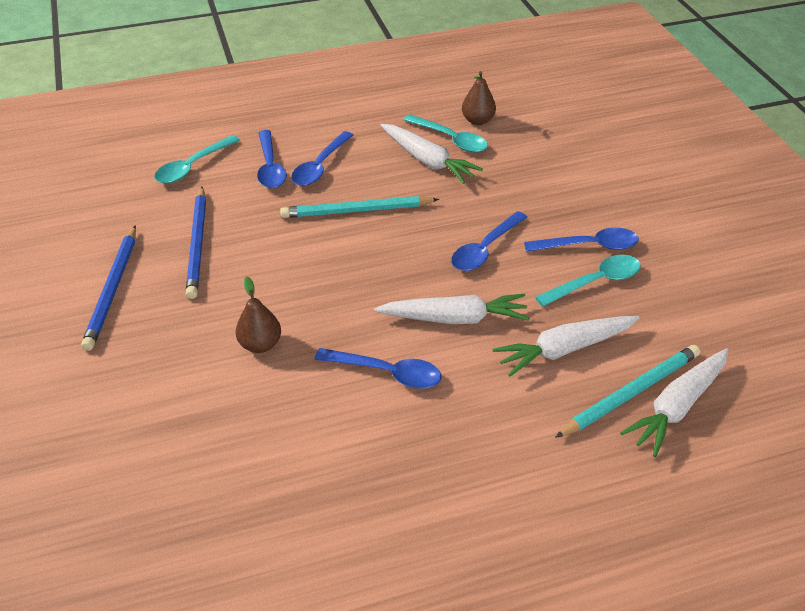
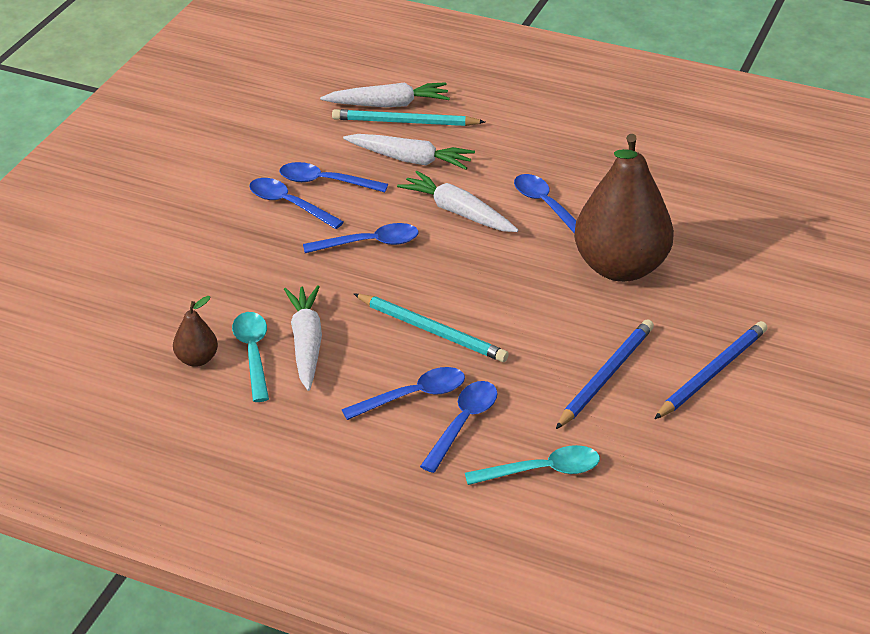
camera: 140 degrees left, 5 degrees down
(260, 344) = (620, 267): brown pear -> brown pear, size x2.35
(595, 282) = (325, 182): turquoise spoon -> blue spoon

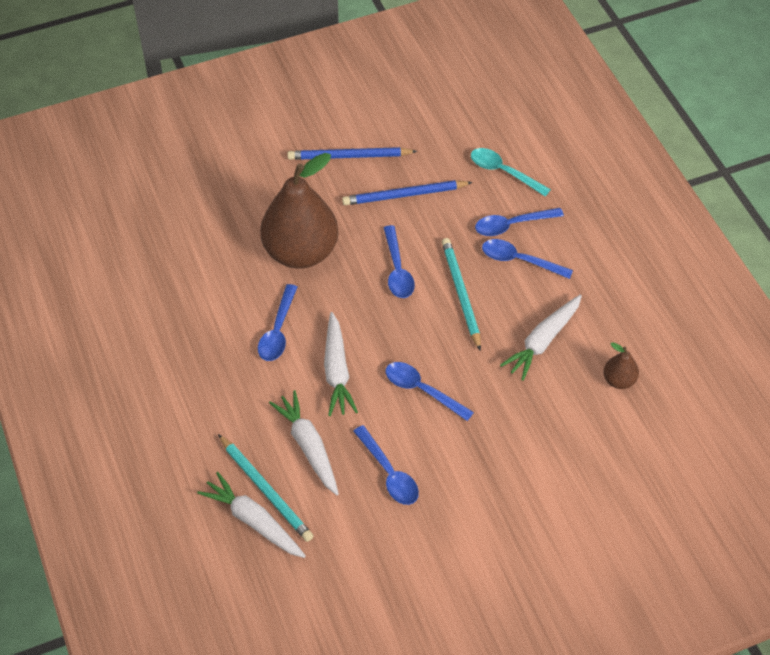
camera: 135 degrees left, 15 degrees up
(253, 353) = (581, 358): turquoise spoon -> none
(289, 204) = (436, 470): blue spoon -> blue spoon (397, 270)

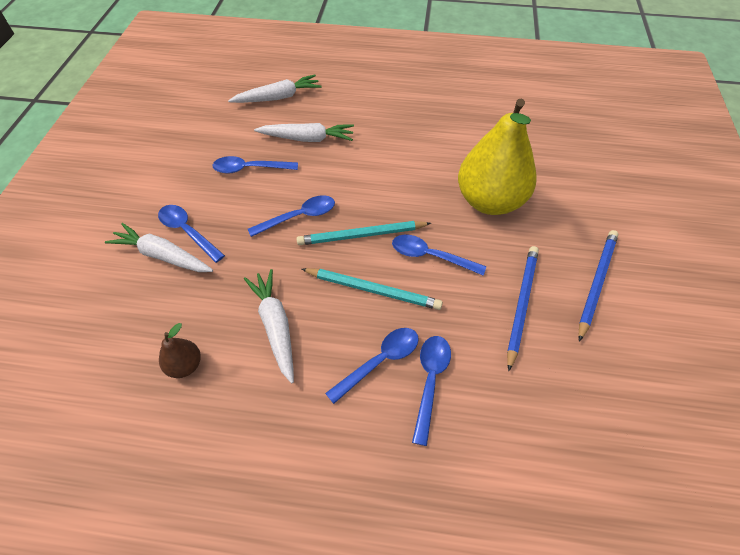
camera: 120 degrees right, 0 degrees up
(266, 490) = (294, 109): turquoise pencil -> turquoise pencil (361, 235)
(278, 331) = (417, 159): blue spoon -> blue spoon (187, 232)
(301, 252) = (489, 201): brown pear -> yellow pear
(337, 371) = (356, 176): white carrot -> white carrot (163, 256)
(503, 172) = (513, 418): turquoise spoon -> none

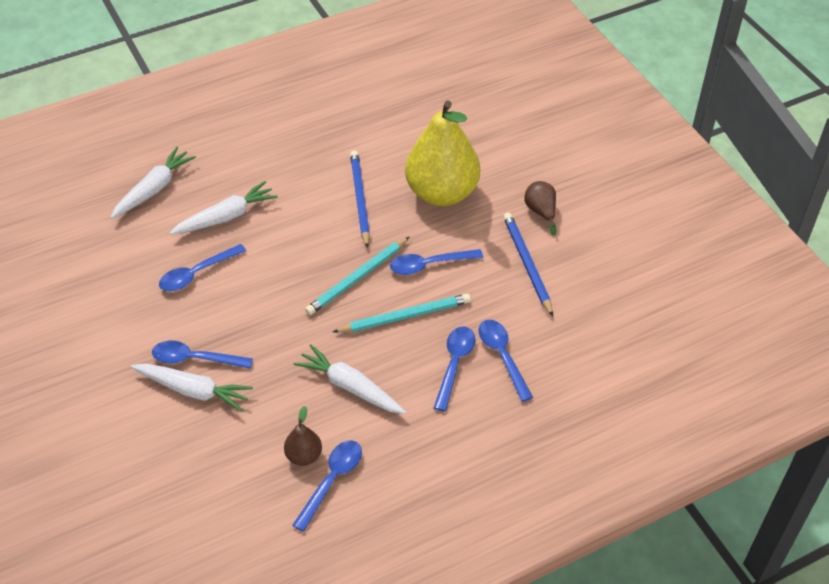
camera: 35 degrees left, 5 degrees down
(163, 256) = (193, 390): white carrot -> white carrot turned 150 degrees counterclockwise
(299, 217) = (287, 292): blue spoon -> blue spoon (332, 480)
(570, 262) = (541, 212): none -> brown pear
(596, 283) = (570, 218): blue pencil -> blue pencil (359, 199)

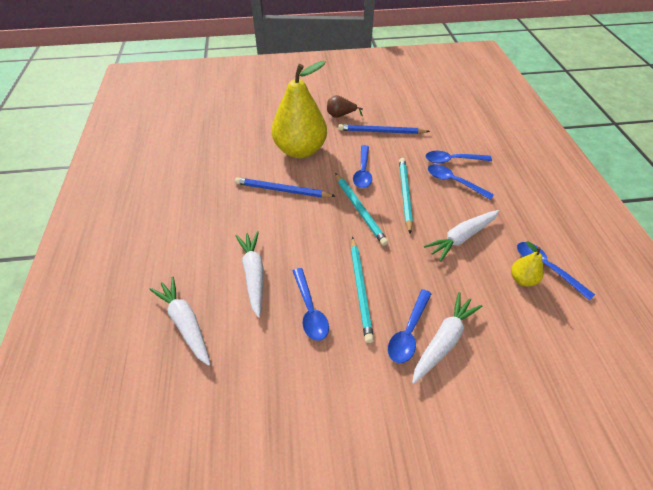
camera: 70 degrees left, 0 degrees up
(237, 307) = (360, 289): none -> turquoise pencil
(304, 456) = (522, 279): brown pear -> yellow pear

